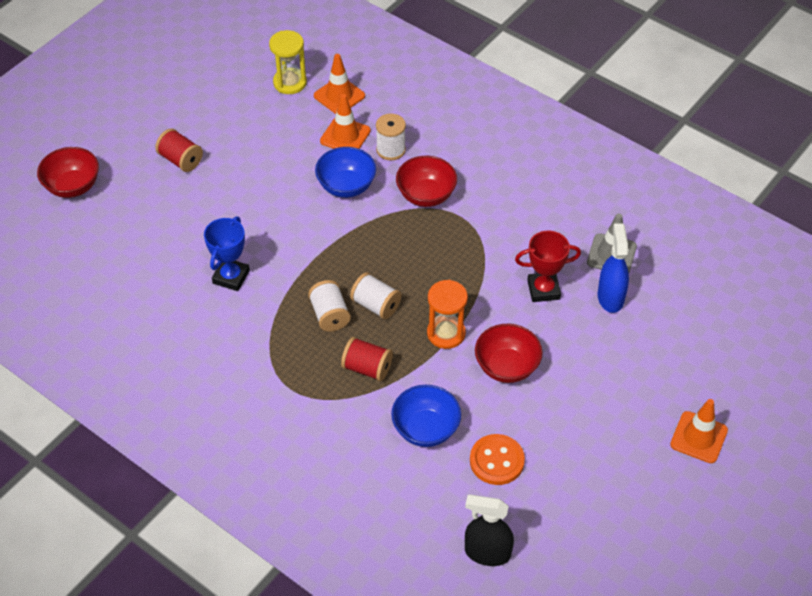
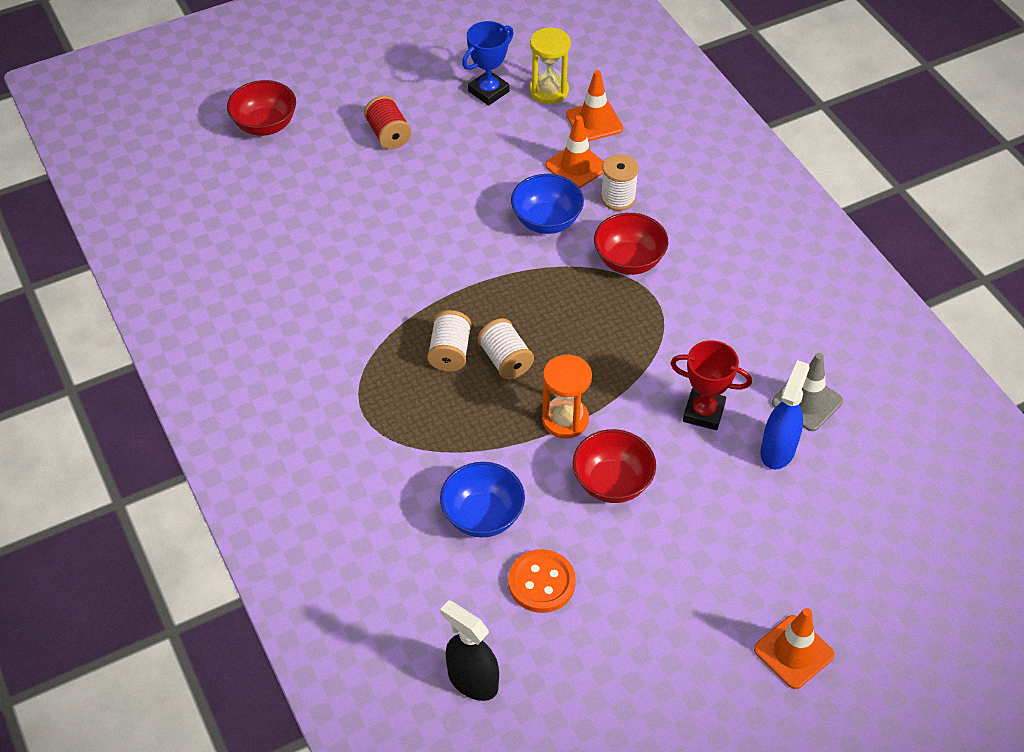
camera: 25 degrees right, 0 degrees up
(231, 277) = (370, 274): blue trophy -> blue trophy (488, 91)
(367, 368) = (457, 424): red spool -> none

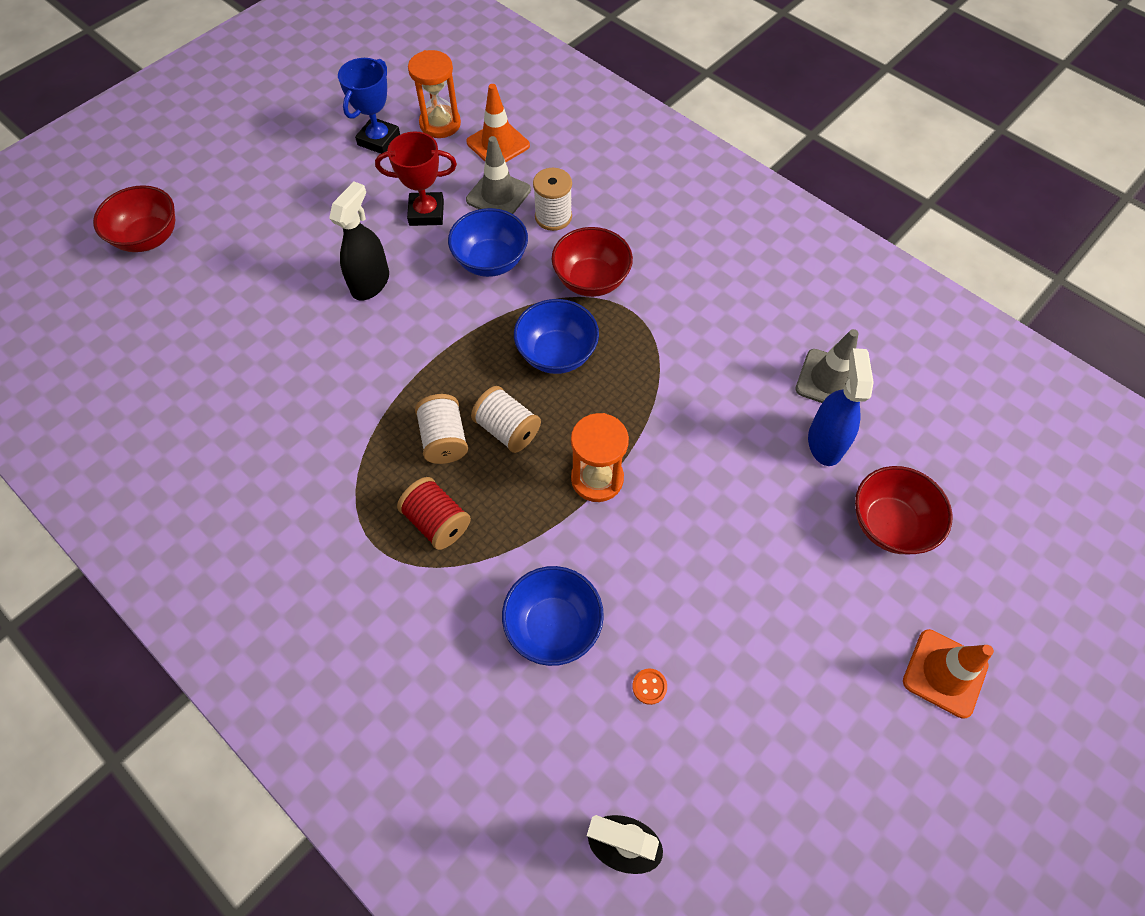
camera: 20 degrees left, 10 degrees up
(388, 134) = (289, 212): red spool -> red spool (437, 522)
(436, 211) = (370, 283): none -> black spray bottle
(541, 582) = (649, 686): orange button -> orange button, size x0.44
(549, 91) = (440, 124): yellow hourglass -> orange hourglass
(572, 313) = (556, 354): none -> blue bowl
(576, 167) = (498, 195): orange traffic cone -> grey traffic cone
(612, 483) = (676, 536): red bowl -> red bowl (889, 524)
(703, 412) = (734, 424): red trophy -> red trophy (426, 213)

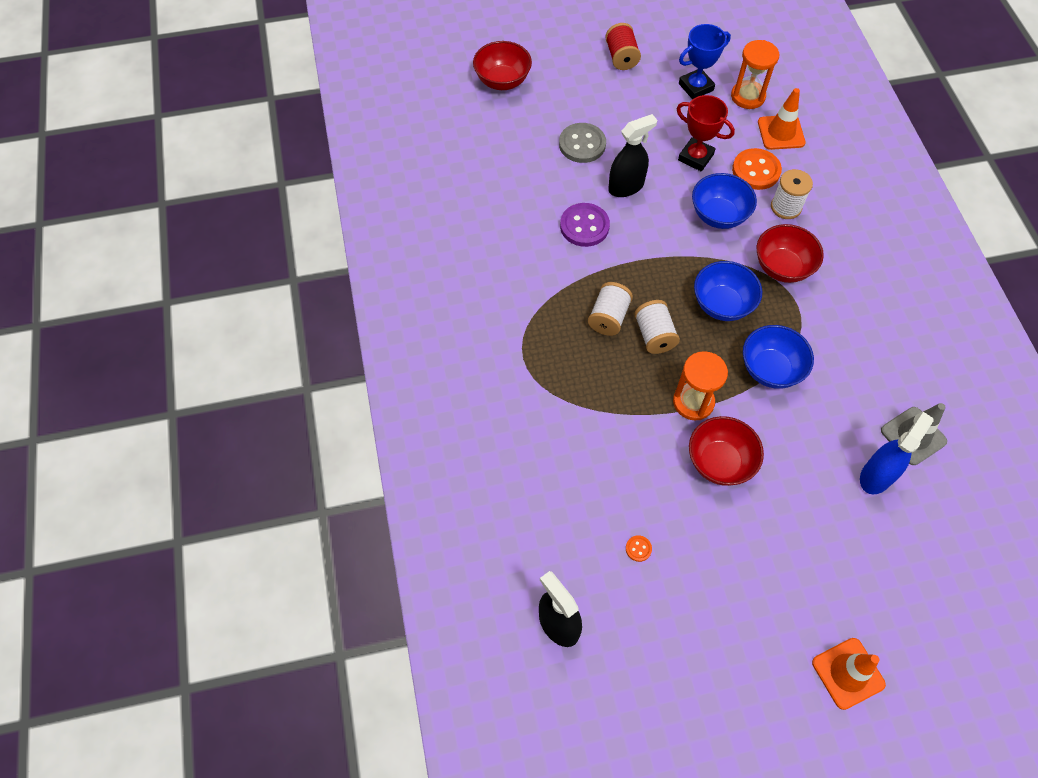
camera: 35 degrees right, 0 degrees up
(290, 262) = (582, 144): none -> grey button
(351, 352) = (584, 226): none -> purple button
(437, 522) = (570, 366): red spool -> red spool (621, 57)
(498, 195) = (756, 170): grey traffic cone -> orange button
(553, 626) = (602, 474): blue bowl -> blue bowl (770, 369)
(889, 524) = (882, 557): red bowl -> red bowl (719, 462)

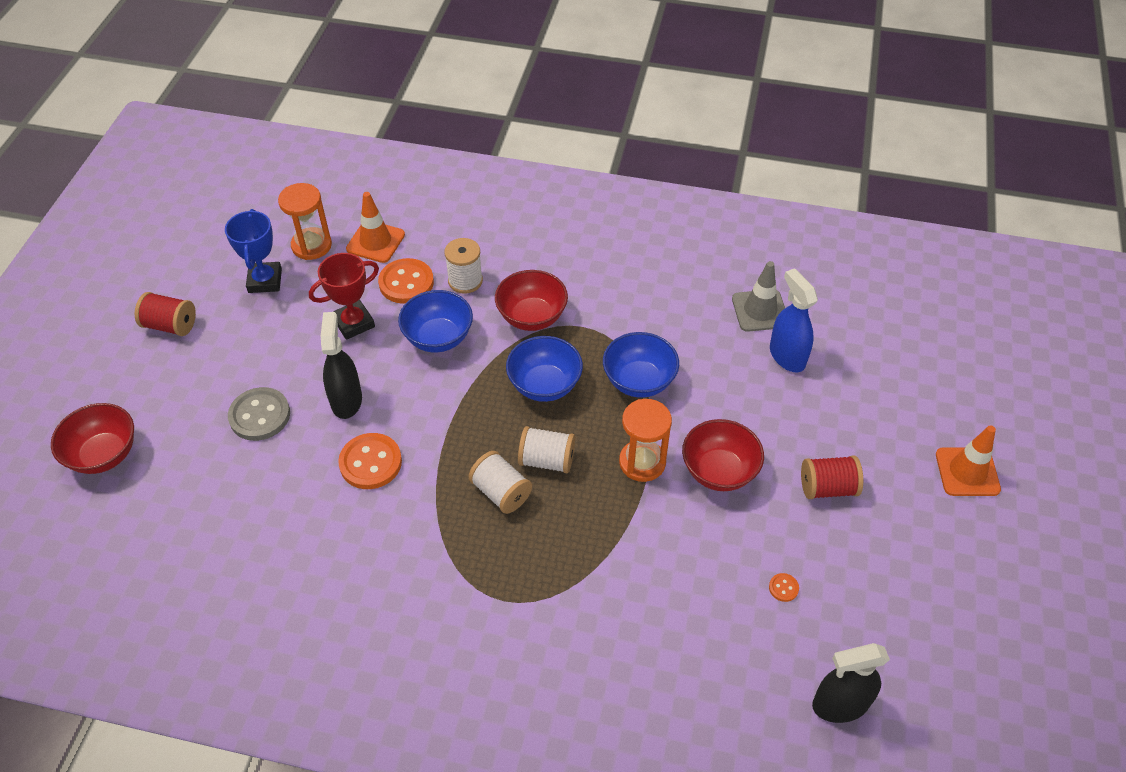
camera: 65 degrees left, 10 degrees down
(584, 226) = (370, 462): purple button -> orange button
(755, 554) = (827, 488): none -> red spool

